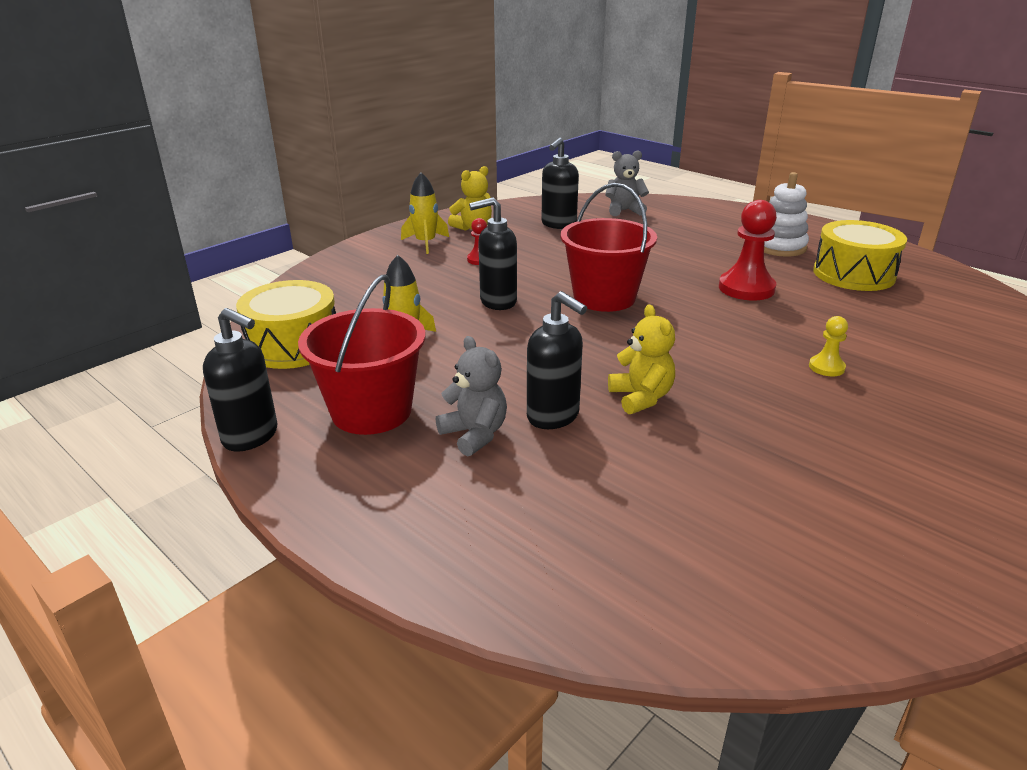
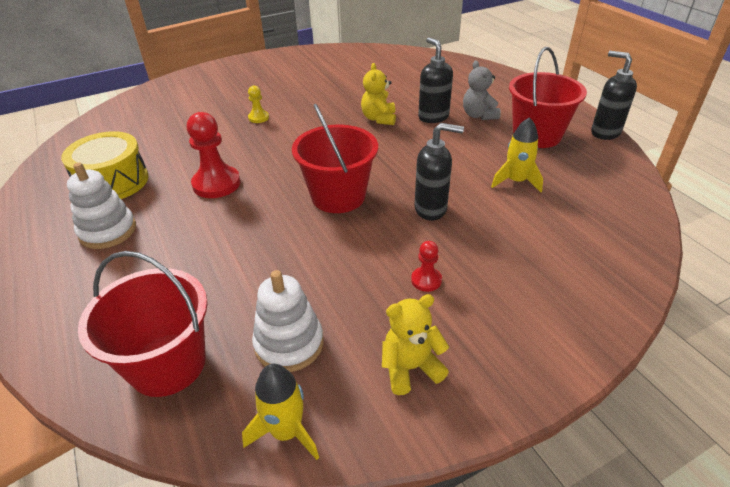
camera: 160 degrees left, 10 degrees up
(293, 345) = (606, 193): yellow drum -> none
(426, 243) = (486, 337): yellow rocket -> yellow rocket (286, 431)
(558, 225) = (289, 344): black soap dispenser -> white stacking toy
(624, 211) = (167, 364): grey teddy bear -> red bucket

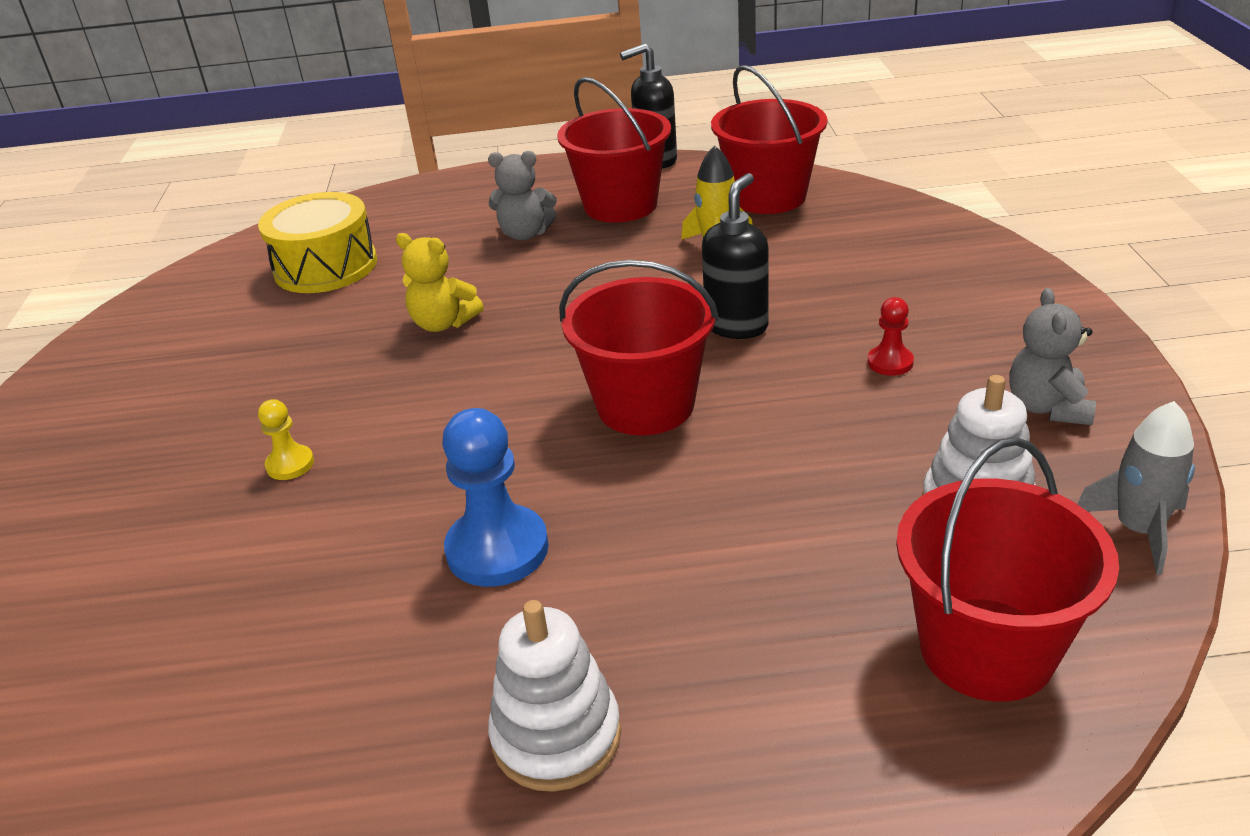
camera: 65 degrees left, 5 degrees down
(113, 182) = (354, 727): yellow drum -> yellow drum (325, 266)
(216, 184) = (497, 549): red pawn -> blue pawn
(286, 431) = (1138, 530): yellow rocket -> grey rocket
(410, 368) = (1047, 407): yellow teddy bear -> grey teddy bear
(433, 117) = (490, 272): black soap dispenser -> none
(599, 186) = (768, 197): none -> red bucket

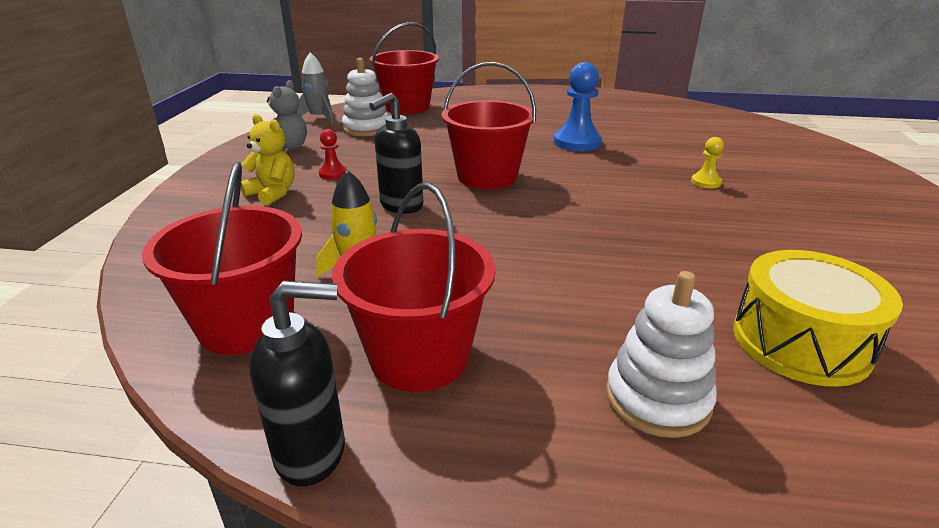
camera: 170 degrees left, 5 degrees down
(443, 323) = (630, 247): yellow teddy bear -> yellow teddy bear (272, 193)
(525, 234) = (551, 336): grey teddy bear -> none
(556, 736) = (556, 109): white stacking toy -> white stacking toy (657, 399)

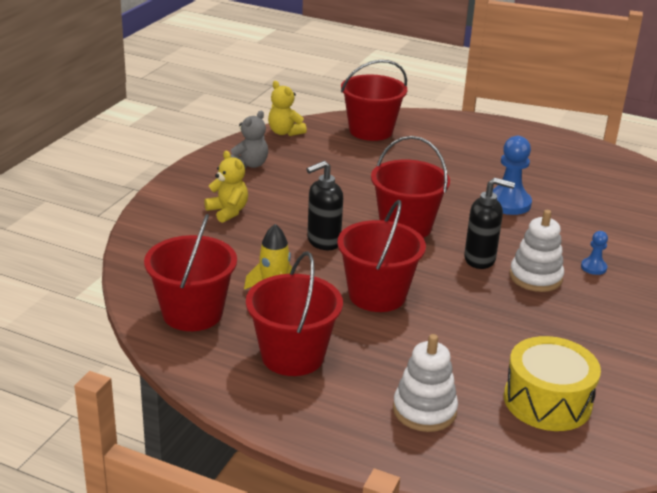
camera: 15 degrees right, 0 degrees up
(312, 453) = (216, 392): black soap dispenser -> black soap dispenser (480, 260)
(319, 118) = (285, 132): grey rocket -> yellow teddy bear
(333, 173) = (279, 200): red pawn -> none
(366, 128) = (323, 153): white stacking toy -> white stacking toy (535, 277)
(495, 251) = (377, 295): none -> red bucket
(705, 182) = (593, 267): yellow pawn -> blue pawn

